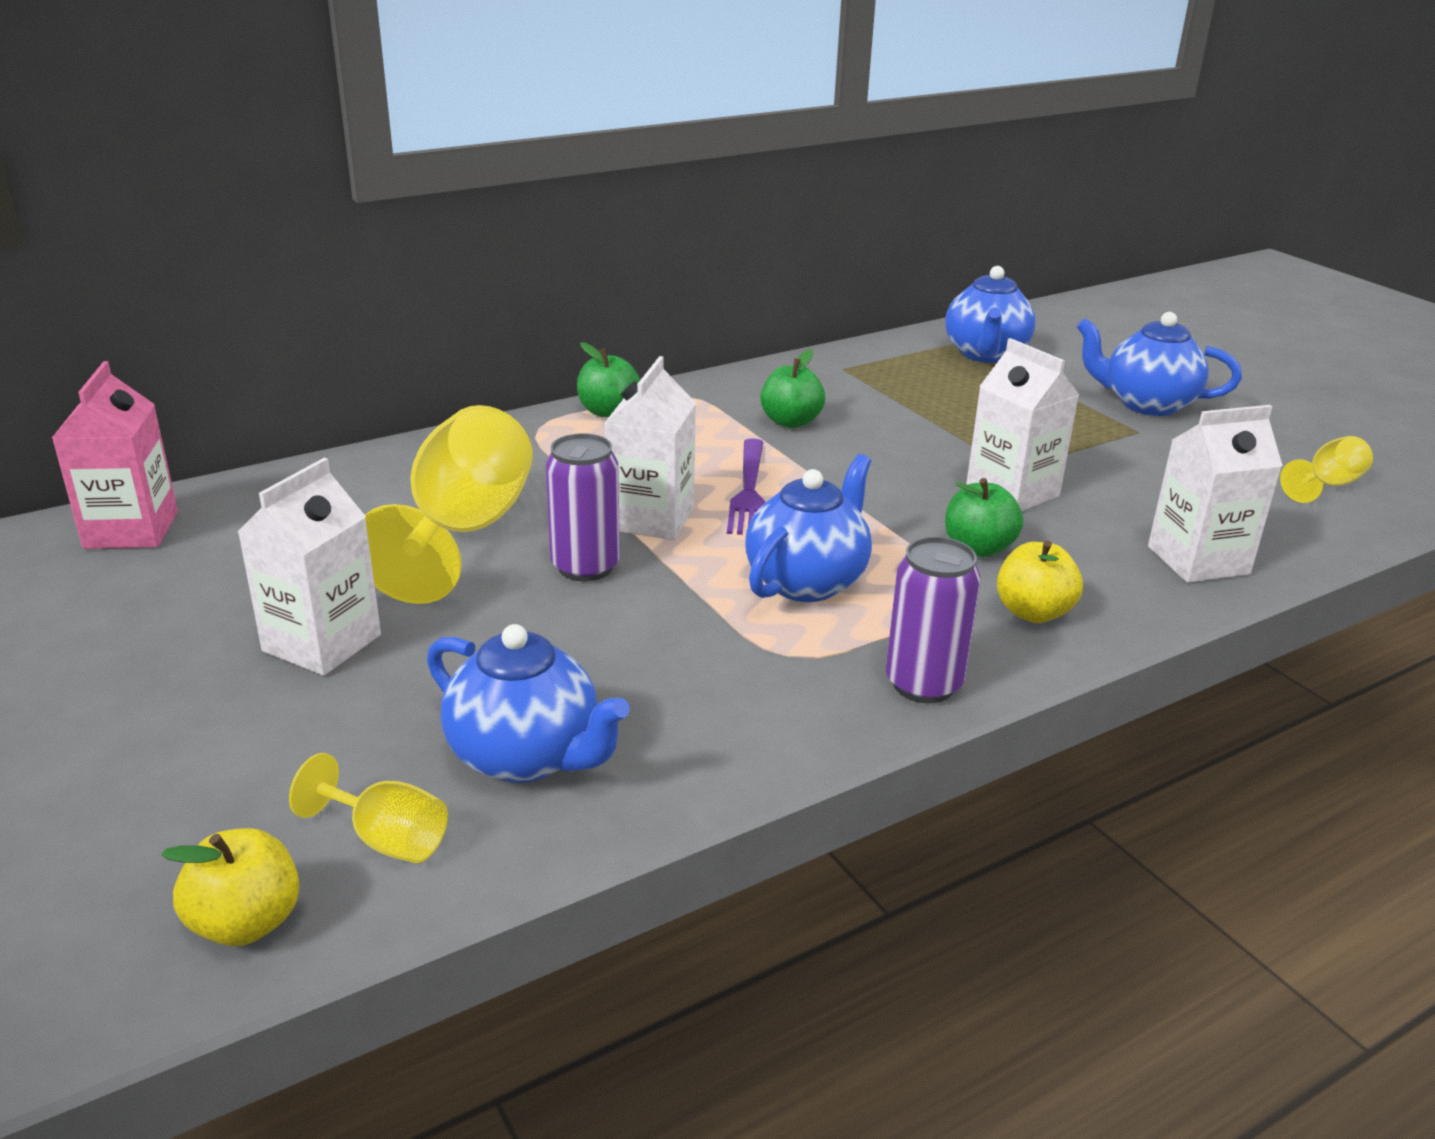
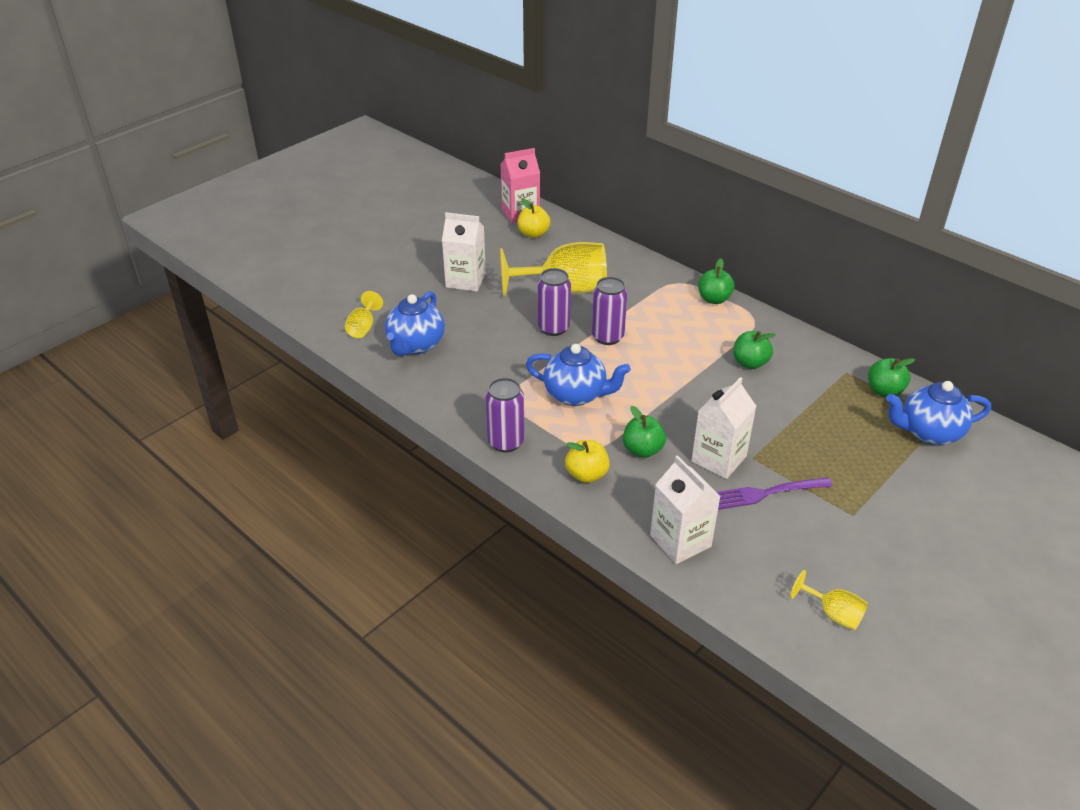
camera: 75 degrees right, 10 degrees up
(246, 923) = (319, 313): yellow apple -> yellow apple (533, 234)
(651, 519) = (607, 337): white carton -> purple can
(749, 491) = (655, 362): purple fork -> purple fork (766, 493)
(894, 357) = (884, 391): none -> green apple
(1147, 404) = (905, 519): blue teapot -> none

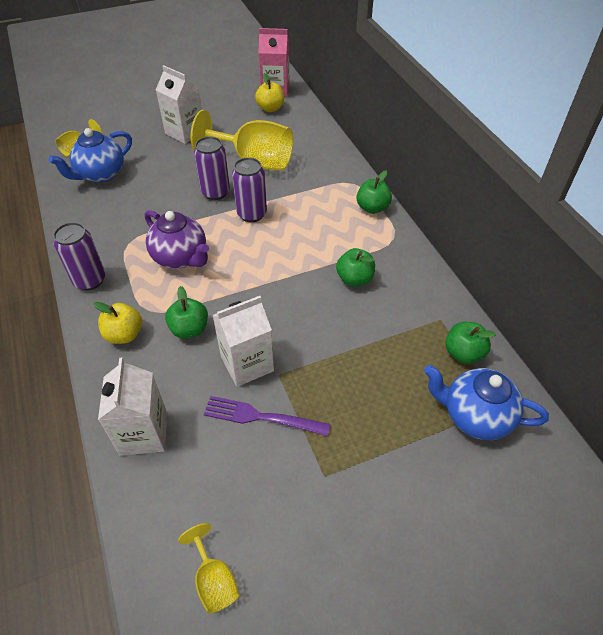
camera: 25 degrees right, 10 degrees up
(576, 395) = (181, 258): blue teapot -> purple teapot

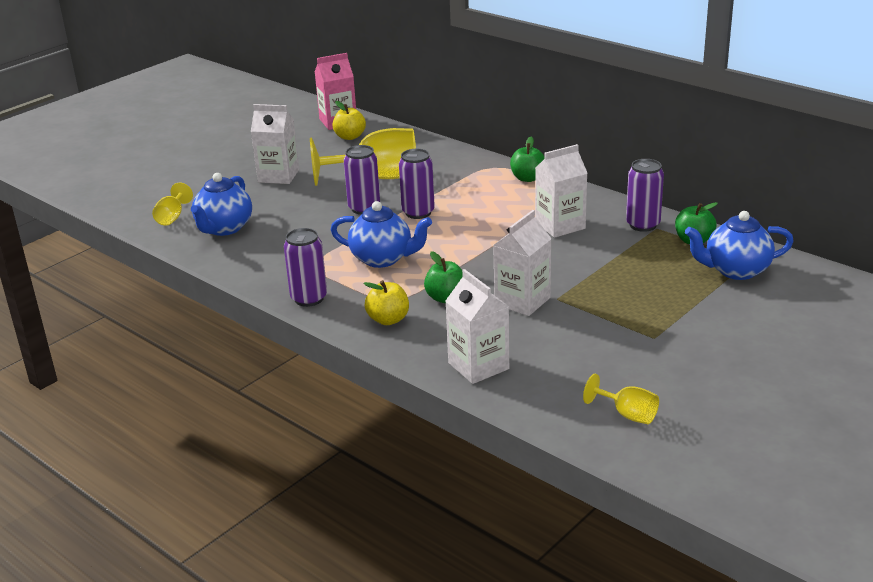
camera: 25 degrees left, 20 degrees down
(181, 258) = (382, 259): purple teapot -> blue teapot
(260, 417) = (568, 325): purple fork -> none
(354, 279) = (560, 225): green apple -> white carton
(430, 310) = (643, 225): none -> purple can

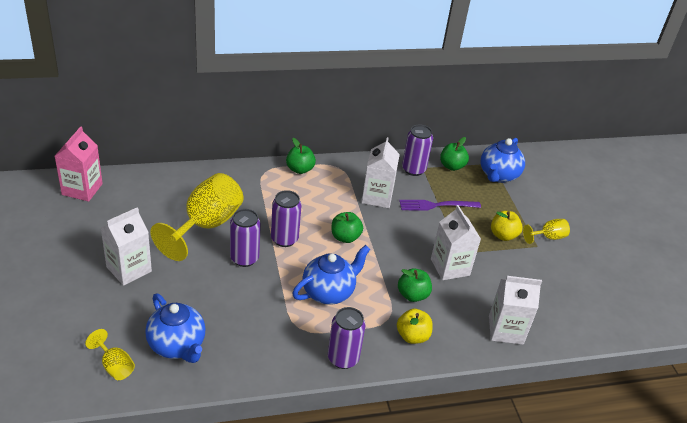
camera: 60 degrees left, 10 degrees up
(350, 137) = (118, 199): yellow apple -> yellow apple (503, 235)
(470, 236) = (345, 237): none -> green apple
(607, 258) = (436, 205): none -> purple fork
(627, 414) = (603, 304): yellow goblet -> yellow goblet (548, 237)

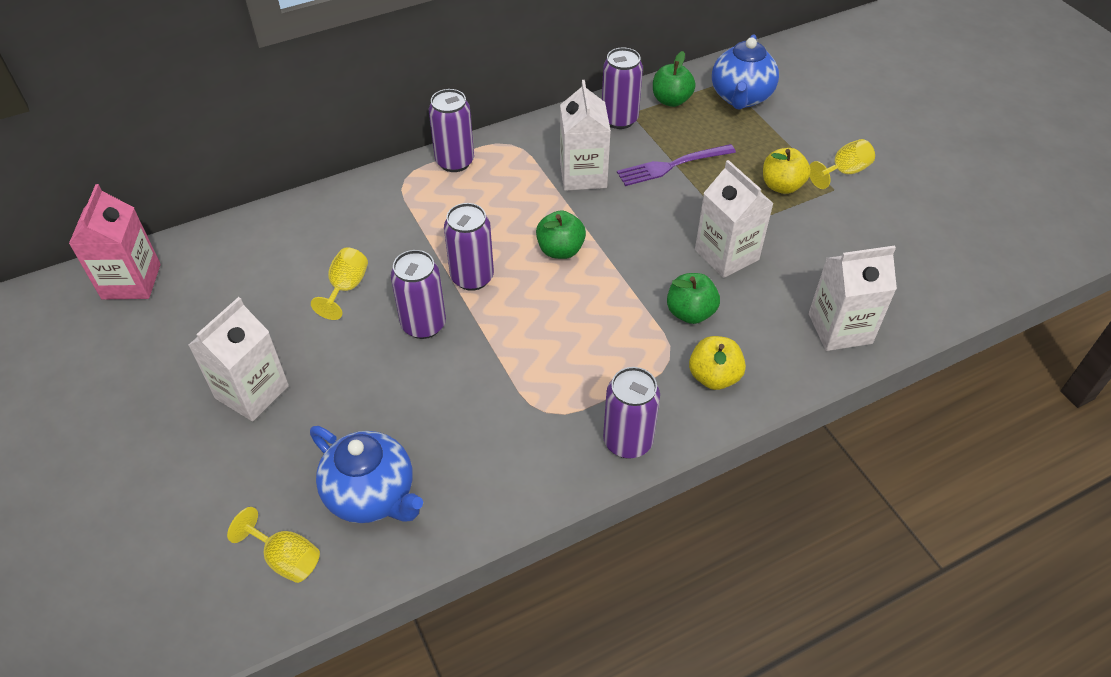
camera: 10 degrees left, 10 degrees up
(206, 225) = (346, 288): yellow goblet -> yellow goblet, size x0.47
(300, 169) = (455, 162): green apple -> purple can
(329, 292) = (568, 343): blue teapot -> none

